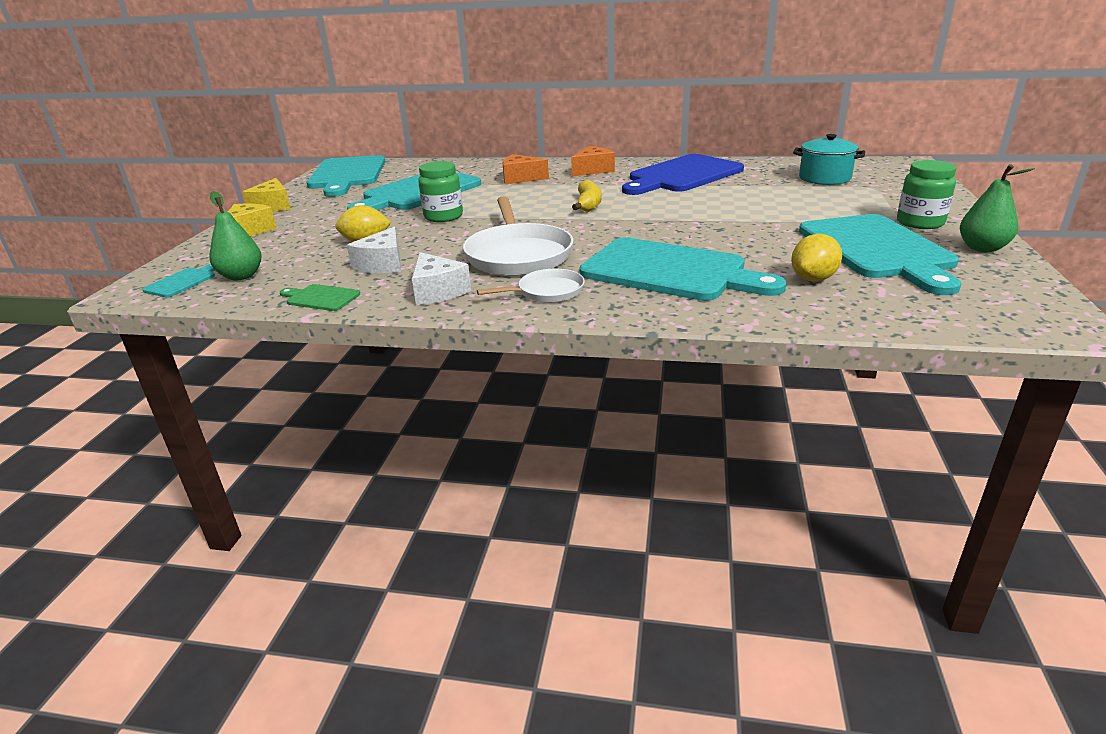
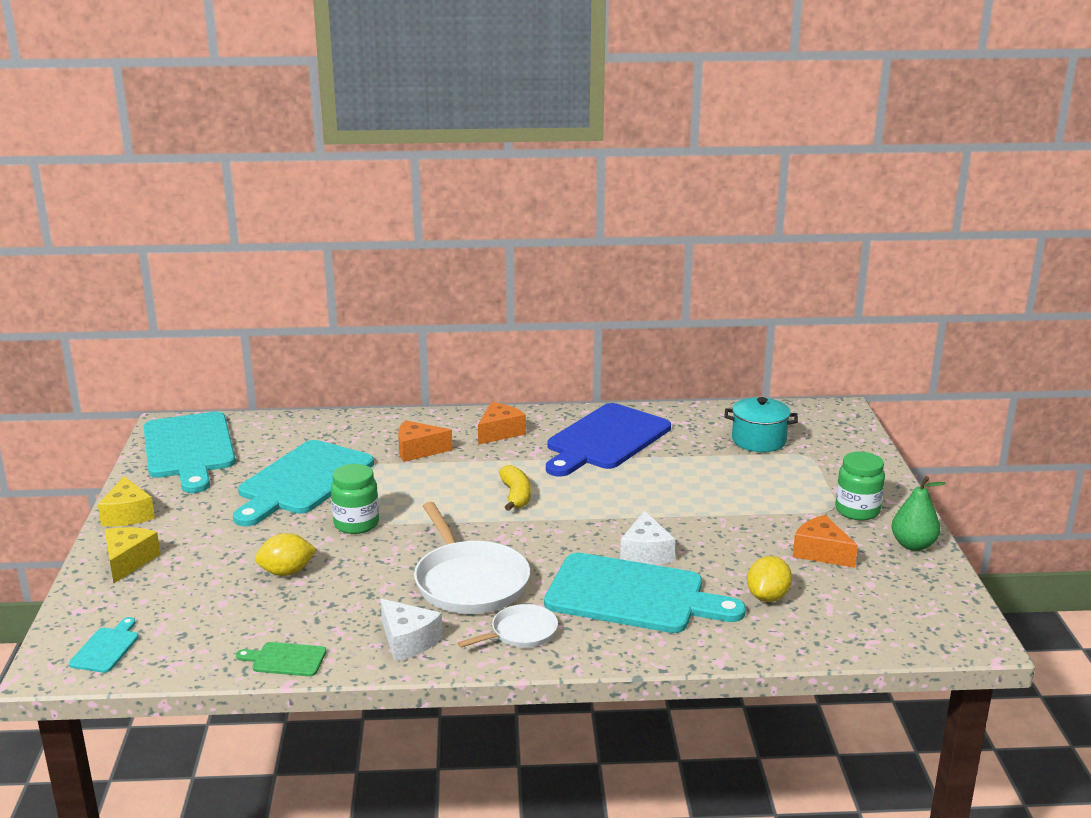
camera: 15 degrees left, 5 degrees down
(241, 276) = (172, 635): green pear -> none
(383, 264) = (326, 605): white cheese -> white cheese (646, 553)
(877, 249) = (821, 552): turquoise cutting board -> orange cheese

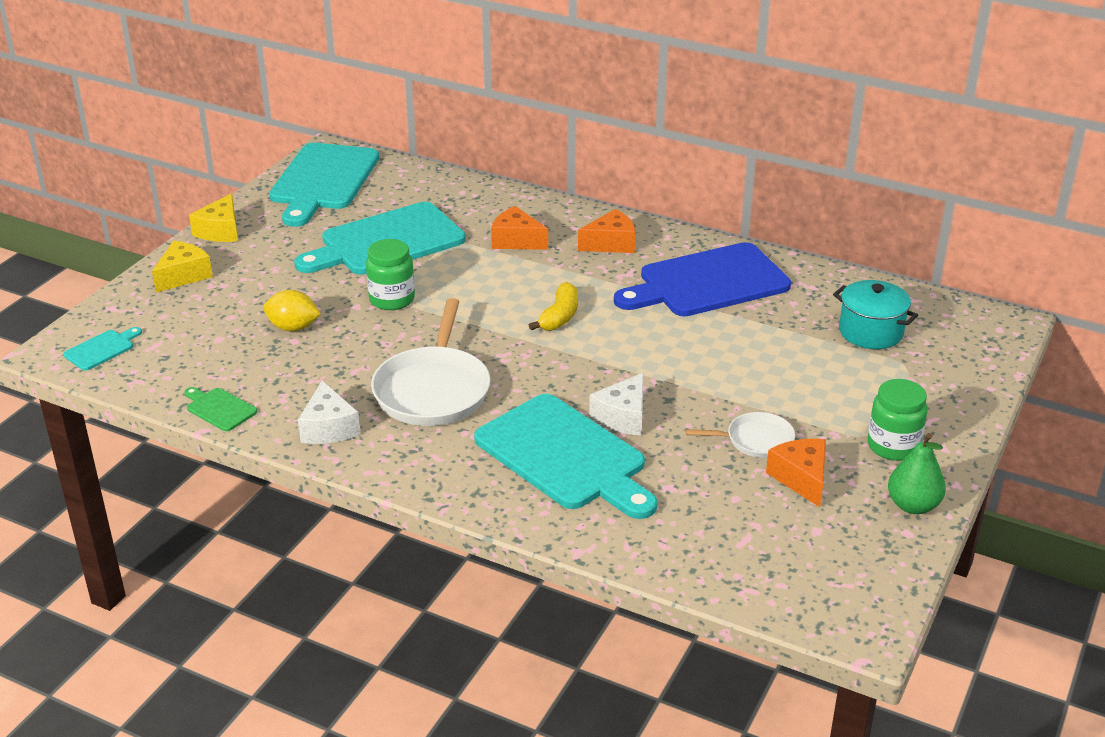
camera: 30 degrees right, 10 degrees up
(521, 633) = (429, 455): white pan -> white pan (755, 440)
(768, 597) = (694, 505): yellow lemon -> none

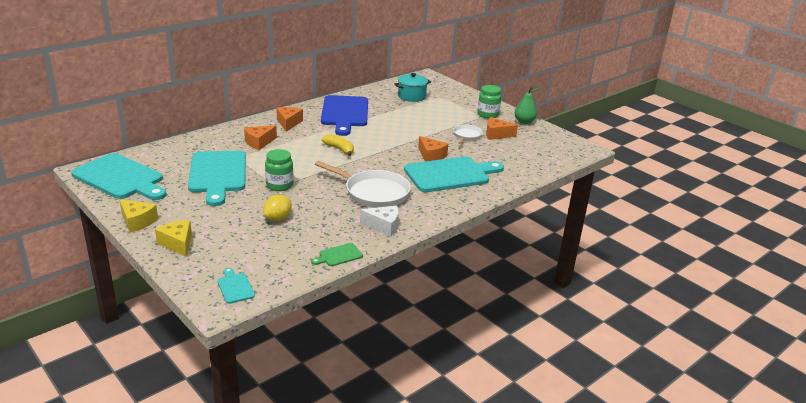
camera: 70 degrees left, 5 degrees down
(623, 417) = (431, 156): white cheese -> orange cheese

